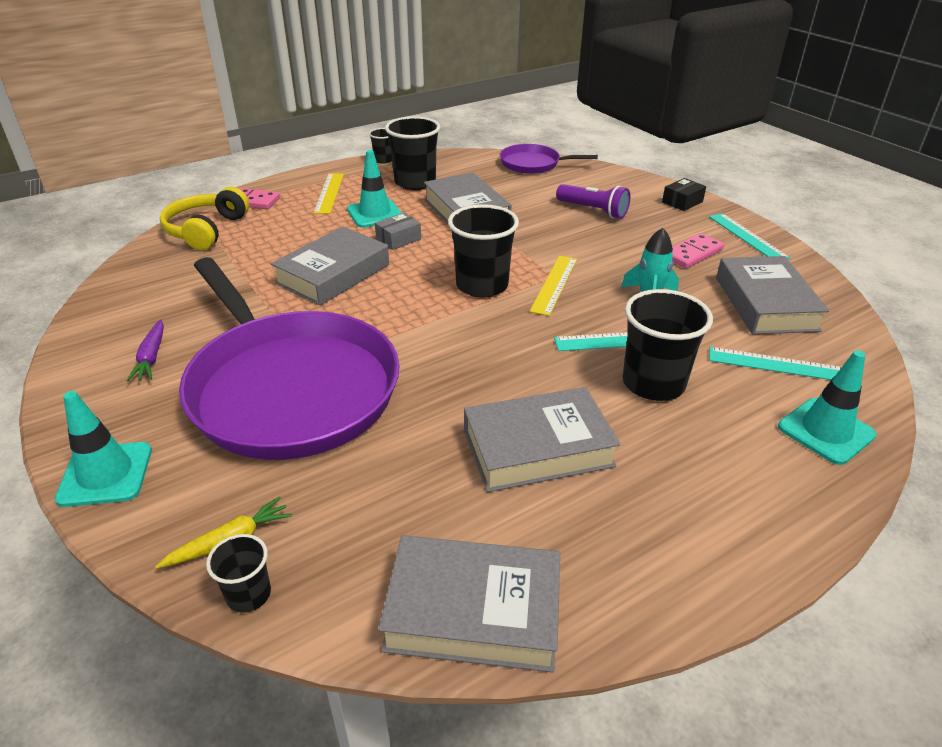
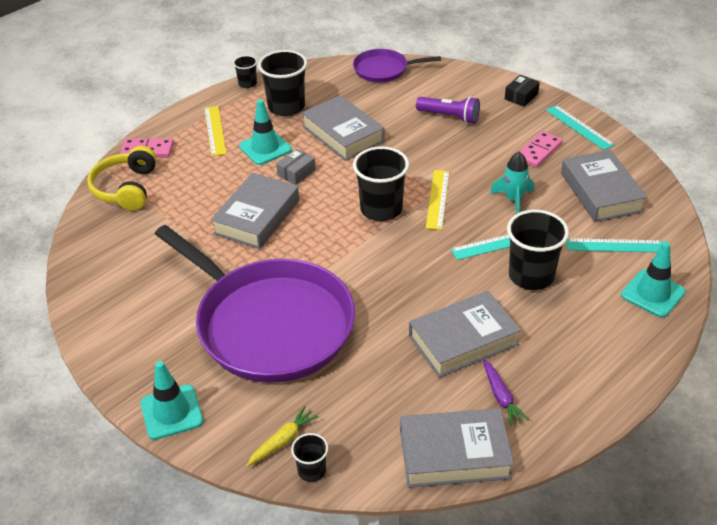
camera: 10 degrees left, 5 degrees up
(151, 357) = (150, 316): purple carrot -> purple carrot (501, 396)

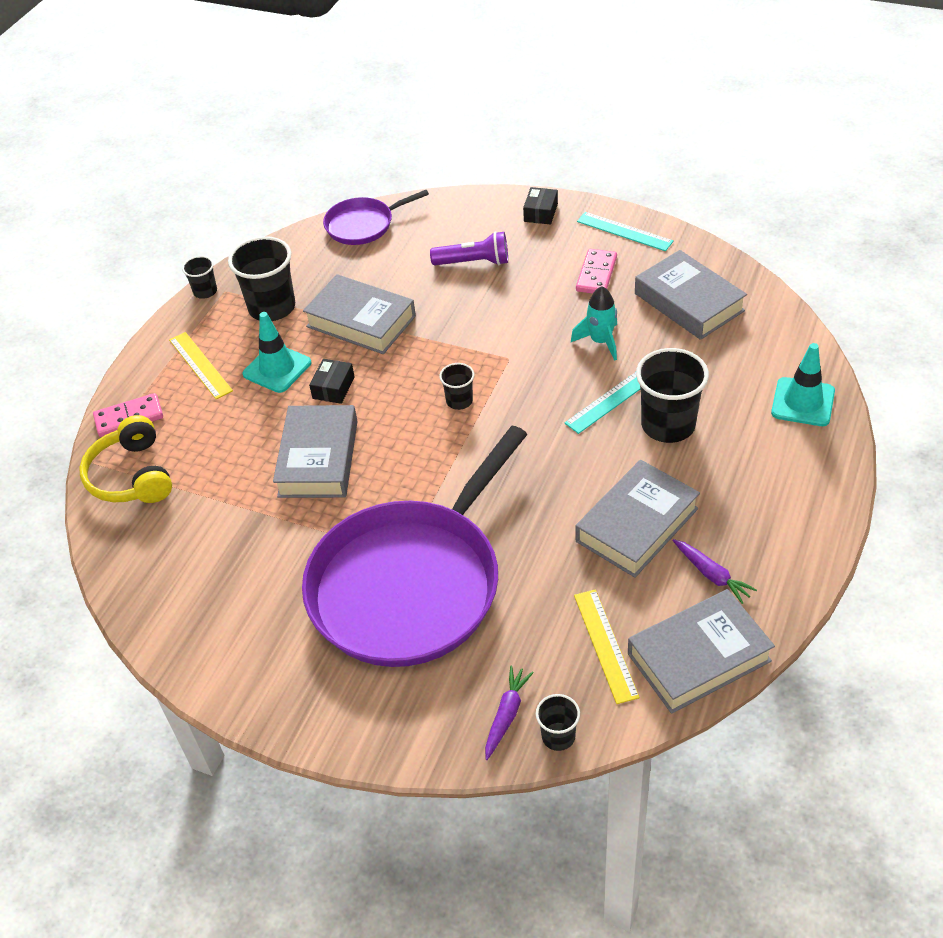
camera: 20 degrees left, 5 degrees up
(171, 412) = (359, 732): turquoise traffic cone -> none
(269, 324) = (411, 584): purple pan -> purple pan turned 105 degrees clockwise
(282, 441) = (506, 715): yellow carrot -> purple carrot
(296, 173) = (333, 388): grey box -> black box
(381, 209) = (459, 401): black cup -> black cup, size x0.52
(437, 199) = (516, 368): yellow ruler -> yellow ruler (605, 645)
(614, 245) = (736, 360): turquoise ruler -> none

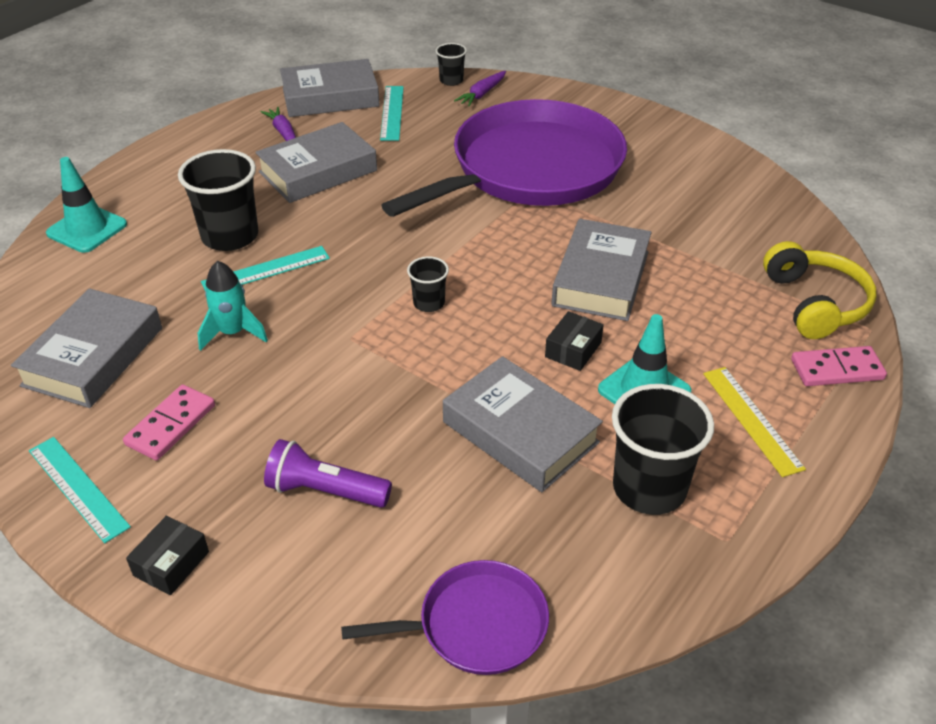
camera: 170 degrees left, 5 degrees down
(205, 291) = (760, 548): black cup -> none
(605, 645) = (392, 113): yellow ruler -> turquoise ruler
(689, 302) = (93, 356): grey book -> grey book turned 45 degrees clockwise

